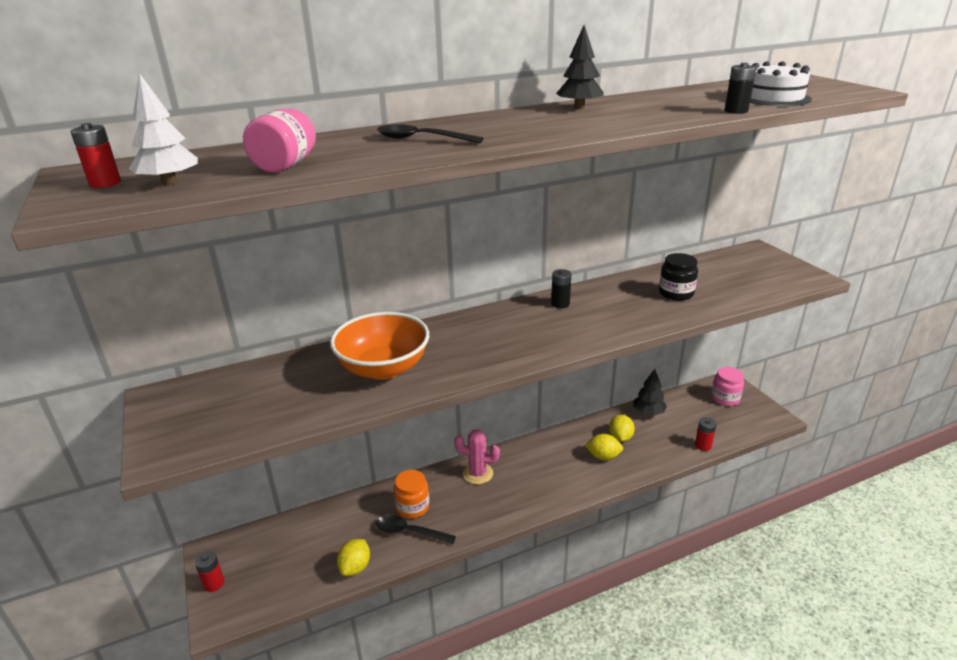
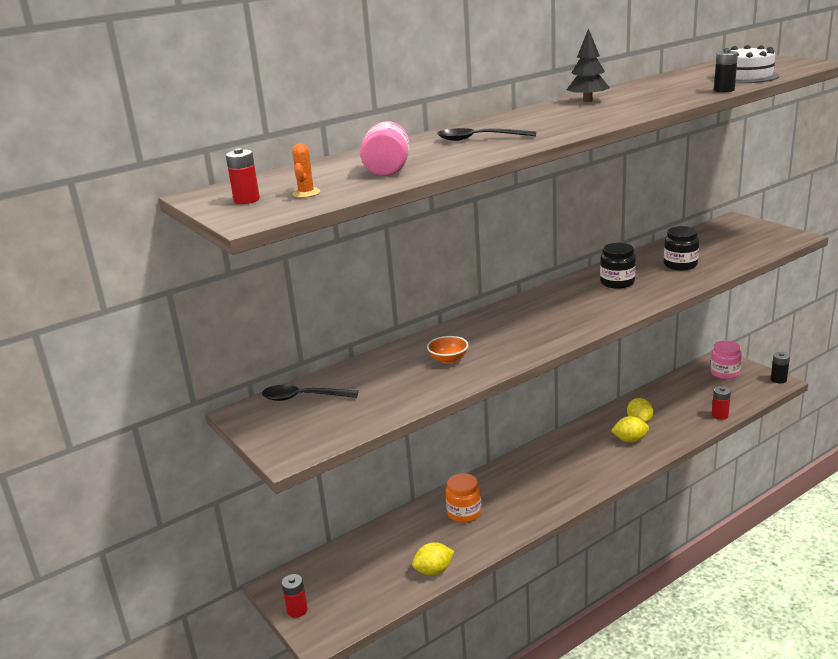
camera: 10 degrees left, 5 degrees down
(170, 183) = (306, 193): white tree -> orange cactus
(355, 567) = (434, 571): yellow lemon -> yellow lemon turned 60 degrees clockwise
(383, 368) = (448, 359): orange bowl -> orange bowl, size x0.45
(409, 532) = (472, 533): black spoon -> black spoon (303, 397)
(478, 473) = (514, 474): pink cactus -> none
(560, 304) = (579, 287): black battery -> black battery (778, 379)
(601, 304) = (617, 282): none -> black jar
(648, 412) = (657, 396): black tree -> none

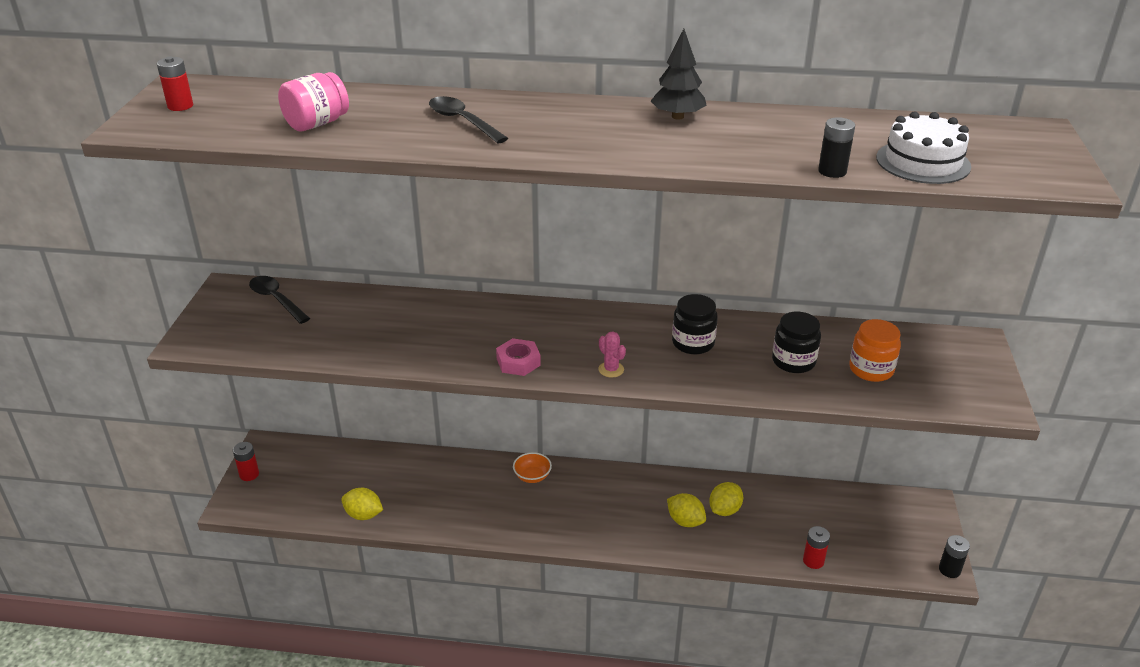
camera: 40 degrees right, 10 degrees up
(306, 193) = (218, 120): orange cactus -> none
(448, 359) = (416, 332): orange bowl -> orange bowl (532, 476)
(464, 513) = (453, 484): orange jar -> orange jar (871, 369)
(546, 338) = (518, 362): none -> pink nut
(604, 314) = (611, 369): none -> pink cactus
(724, 373) = (902, 521): pink jar -> none

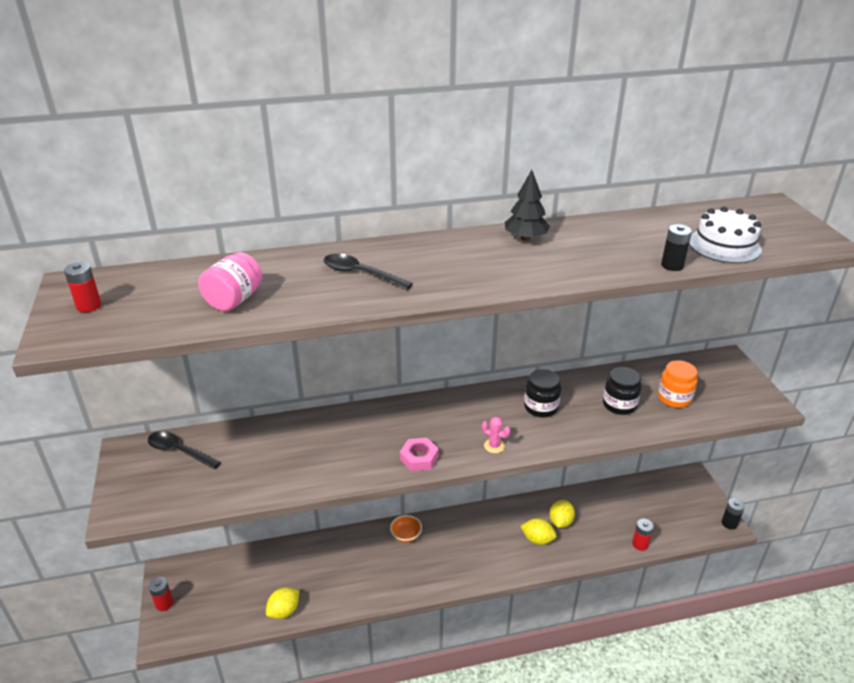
camera: 20 degrees left, 0 degrees up
(363, 515) = (284, 611): yellow lemon -> yellow lemon turned 45 degrees counterclockwise

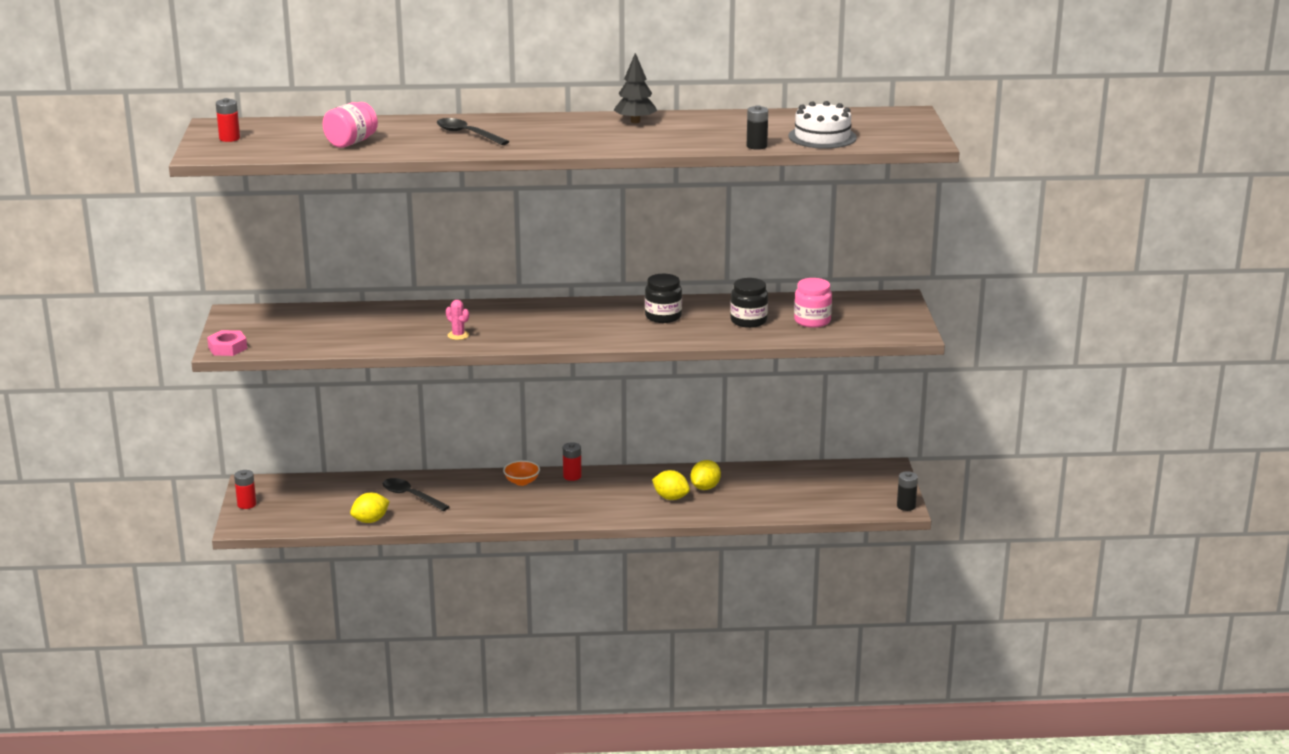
camera: 10 degrees right, 10 degrees down
(179, 451) = (285, 317): black spoon -> black spoon (411, 496)
(419, 458) = (518, 339): pink nut -> pink nut (227, 348)
(494, 446) = (598, 337): pink cactus -> pink cactus (458, 335)
(640, 544) = (788, 511): red battery -> red battery (572, 476)
(674, 398) = (812, 321): orange jar -> pink jar

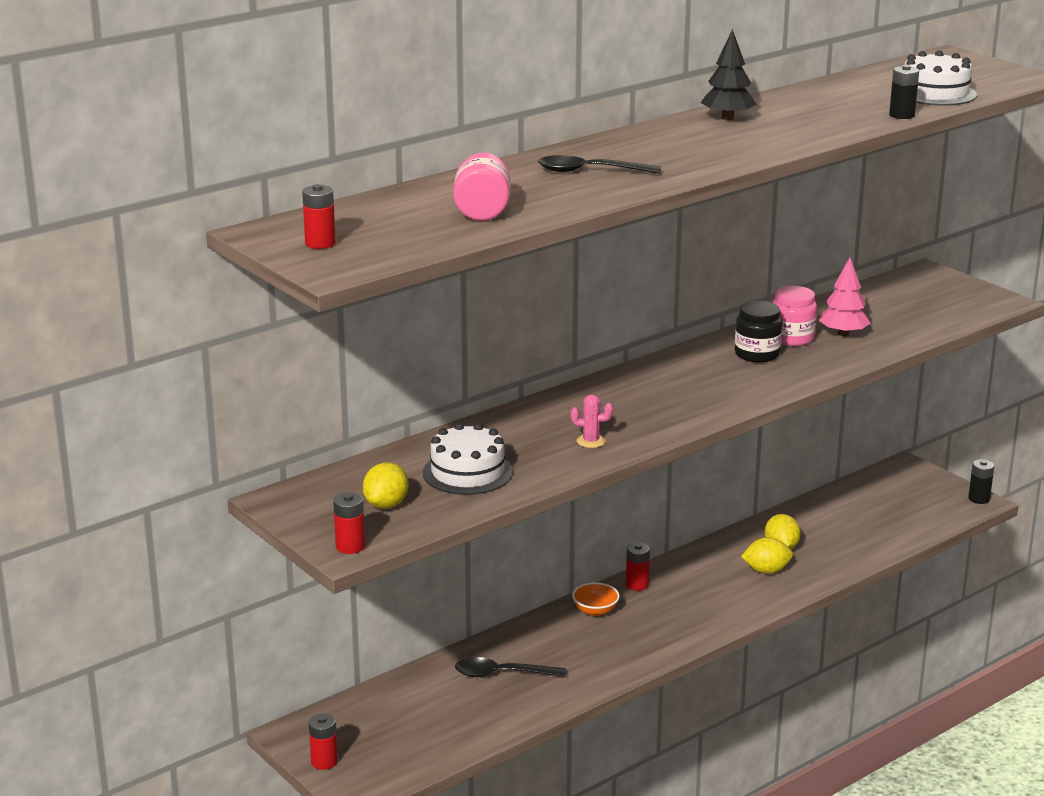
camera: 35 degrees left, 0 degrees up
(227, 348) = (350, 546): pink nut -> red battery
(357, 330) = (467, 472): none -> white cake
(370, 520) = (500, 721): yellow lemon -> yellow lemon (386, 504)
(748, 321) = (843, 334): black jar -> pink tree
(812, 321) = (897, 316): pink jar -> pink jar (792, 338)

